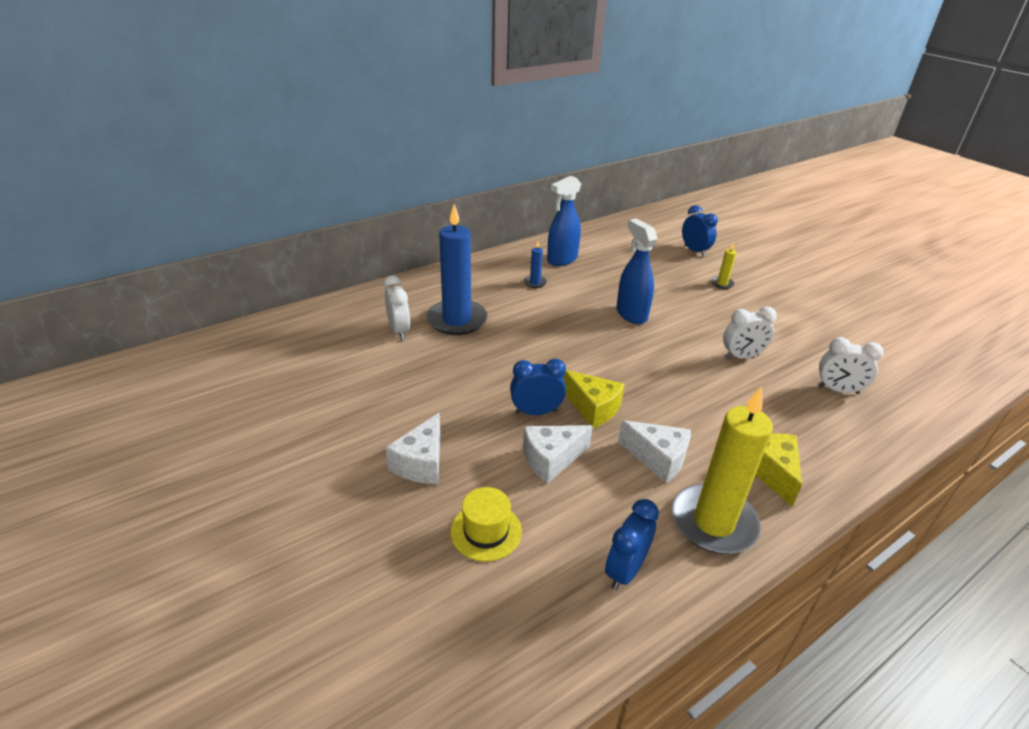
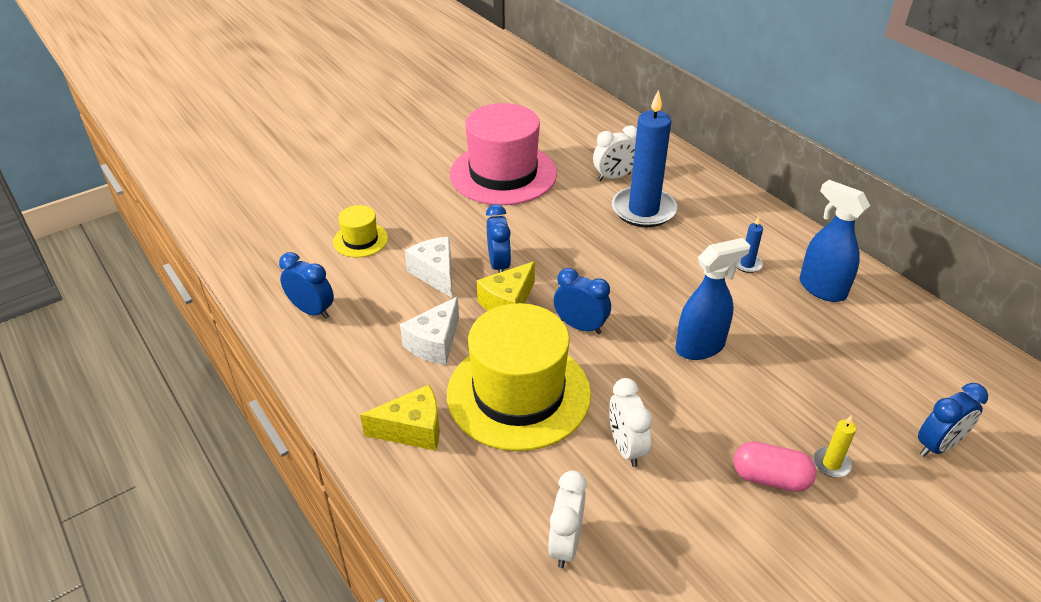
camera: 90 degrees right, 5 degrees up
(370, 404) = (503, 174): none -> pink hat
(421, 463) = (433, 205): white cheese -> none
(618, 367) = (580, 326): none -> blue clock
(706, 406) = (518, 393): none -> yellow hat
(713, 522) = (352, 371): yellow candle -> none
(742, 305) = (770, 478): none -> pink capsule

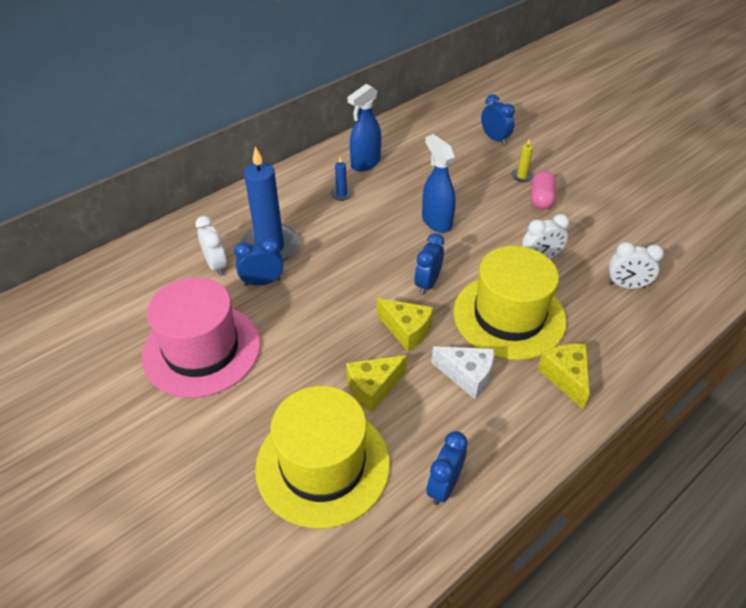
camera: 95 degrees left, 5 degrees up
(360, 240) = (323, 465): yellow hat -> yellow hat, size x2.17
(435, 274) = (373, 388): white cheese -> yellow cheese
(499, 265) = (355, 340): blue clock -> blue clock (262, 282)

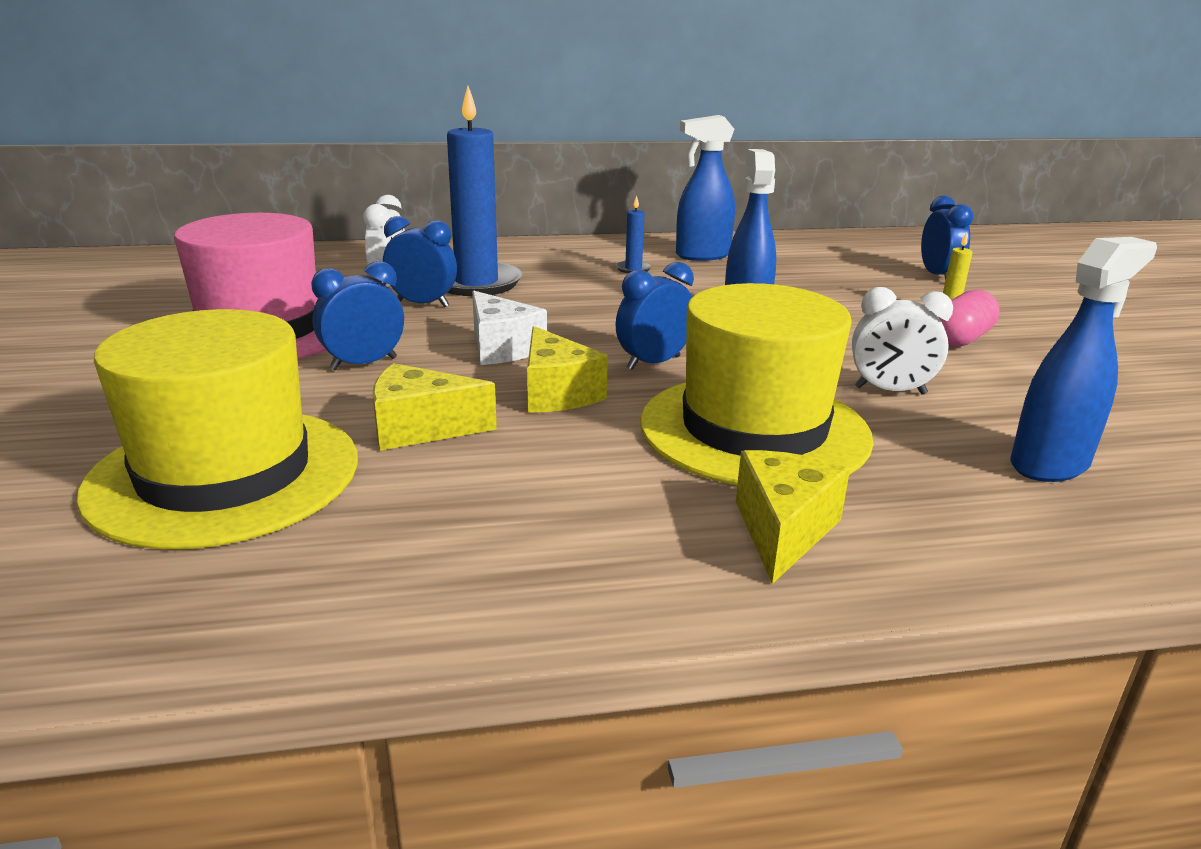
camera: 30 degrees right, 20 degrees down
(444, 486) = (362, 573): blue clock -> blue clock (364, 364)
(467, 376) = (590, 466): white cheese -> white cheese (501, 348)
(626, 285) = (1050, 464): white clock -> blue spray bottle

